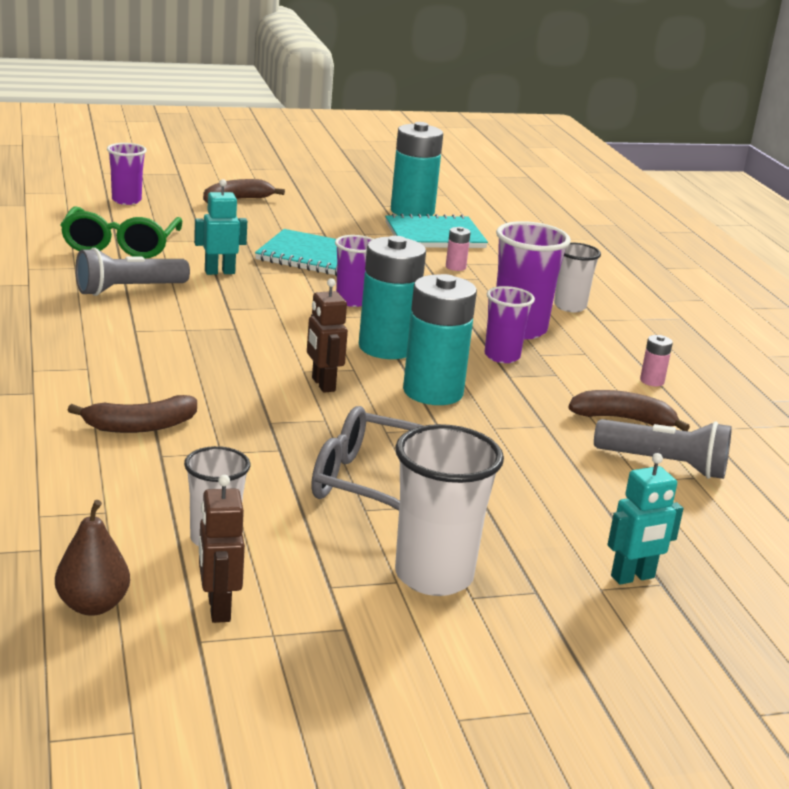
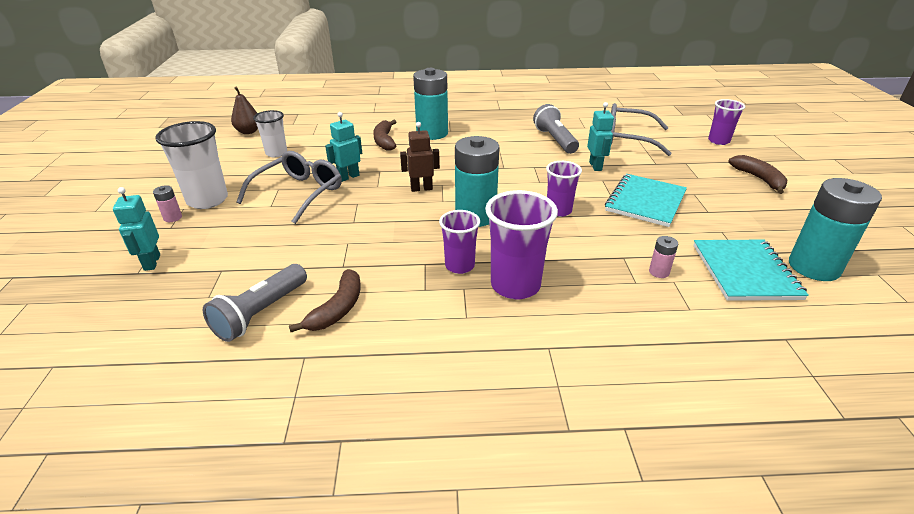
camera: 105 degrees right, 10 degrees up
(120, 245) = (628, 138): green glasses -> grey glasses
(218, 608) = (227, 152): brown robot -> none
(301, 447) = (348, 177): none -> turquoise robot
(433, 392) = (404, 226): turquoise battery -> turquoise battery (432, 133)
(570, 306) = (578, 332): white cup -> none
(652, 381) = (402, 348): pink battery -> pink battery (173, 218)

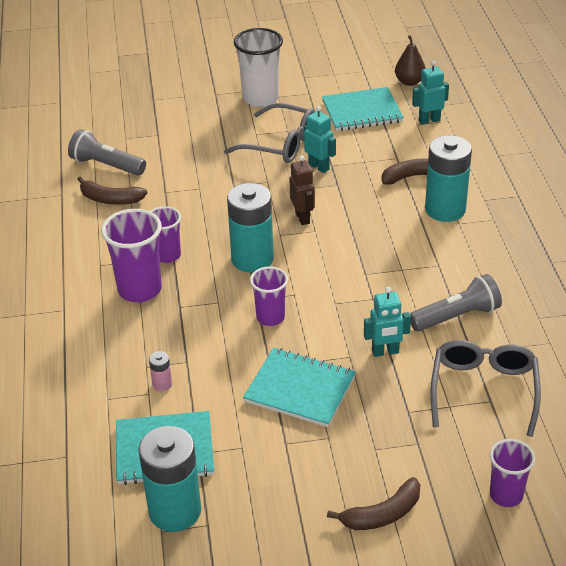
camera: 85 degrees right, 5 degrees up
(151, 262) = (166, 101): turquoise robot -> turquoise robot (429, 120)
(173, 218) = (229, 90): pink battery -> none
(276, 153) = (362, 112): white cup -> turquoise notebook

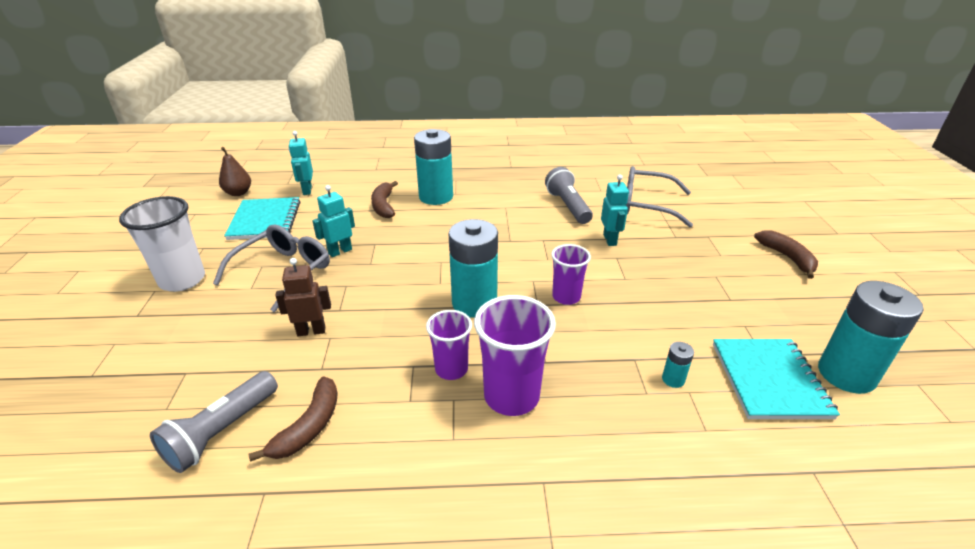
camera: 85 degrees left, 5 degrees down
(162, 384) = (673, 379): pink battery -> turquoise battery
(300, 389) = (662, 286): turquoise notebook -> none
(303, 217) = (418, 267): brown robot -> brown robot (311, 331)
(506, 495) = (744, 209): purple cup -> none

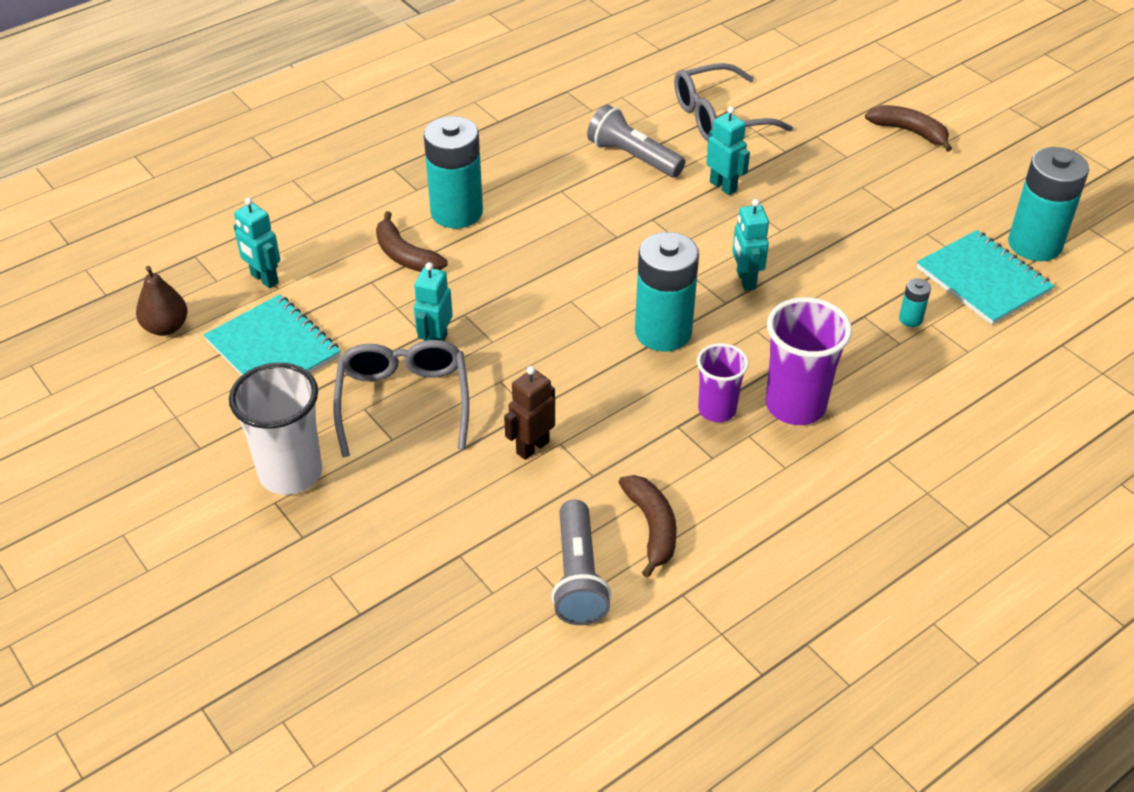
camera: 35 degrees left, 10 degrees up
(566, 297) = (745, 280): purple cup -> turquoise robot

